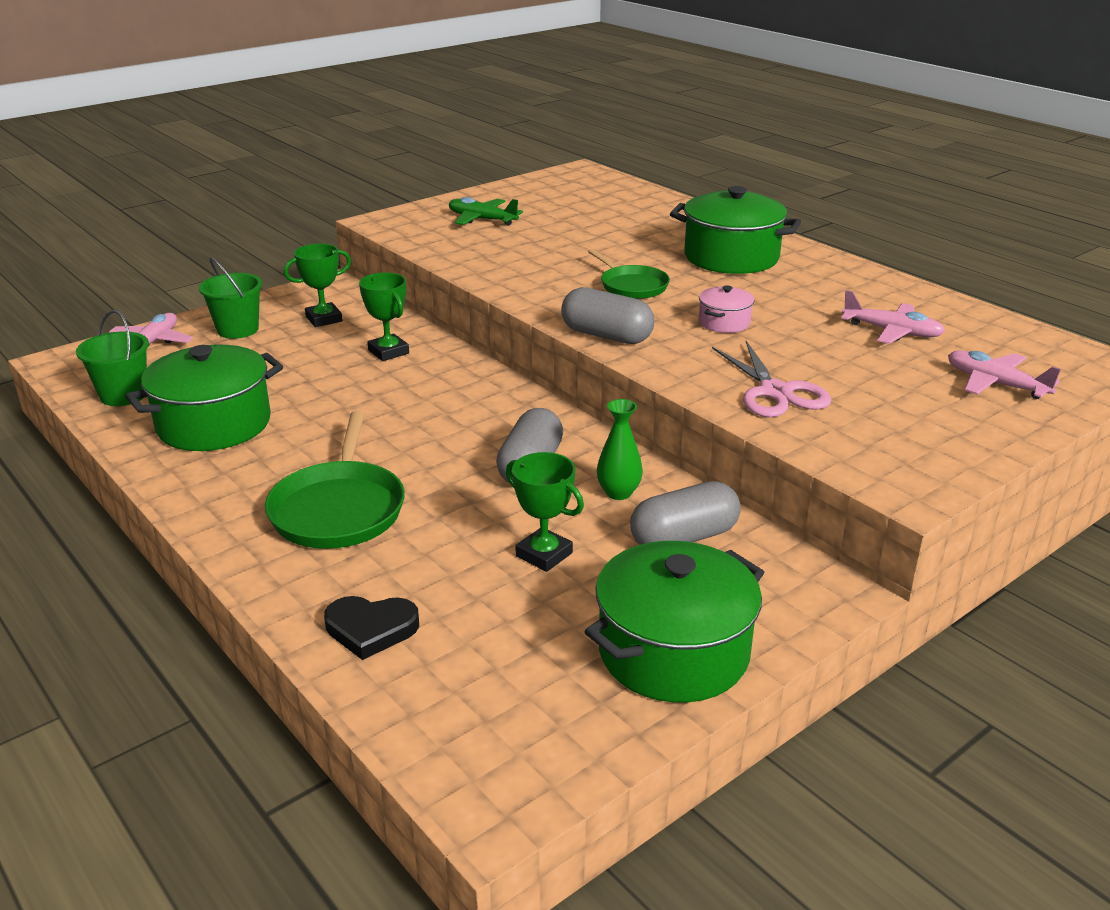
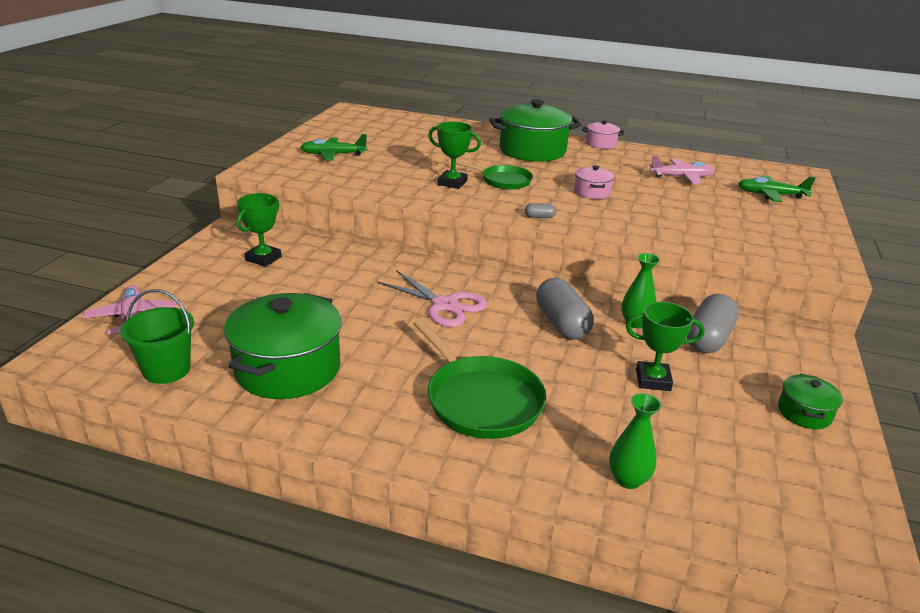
camera: 35 degrees left, 0 degrees up
(238, 329) = (199, 285): green bucket -> none
(371, 629) = (628, 479): black heart -> green vase
(388, 352) = (350, 271): green trophy -> green trophy (452, 183)
(606, 336) = (539, 217): grey capsule -> grey capsule, size x0.43
(673, 652) = (804, 413): green pot -> green pot, size x0.48
(775, 392) = (683, 228): pink scissors -> pink scissors (445, 305)
(846, 266) = (601, 144): none -> pink pot
(995, 384) = (770, 195): pink plane -> green plane

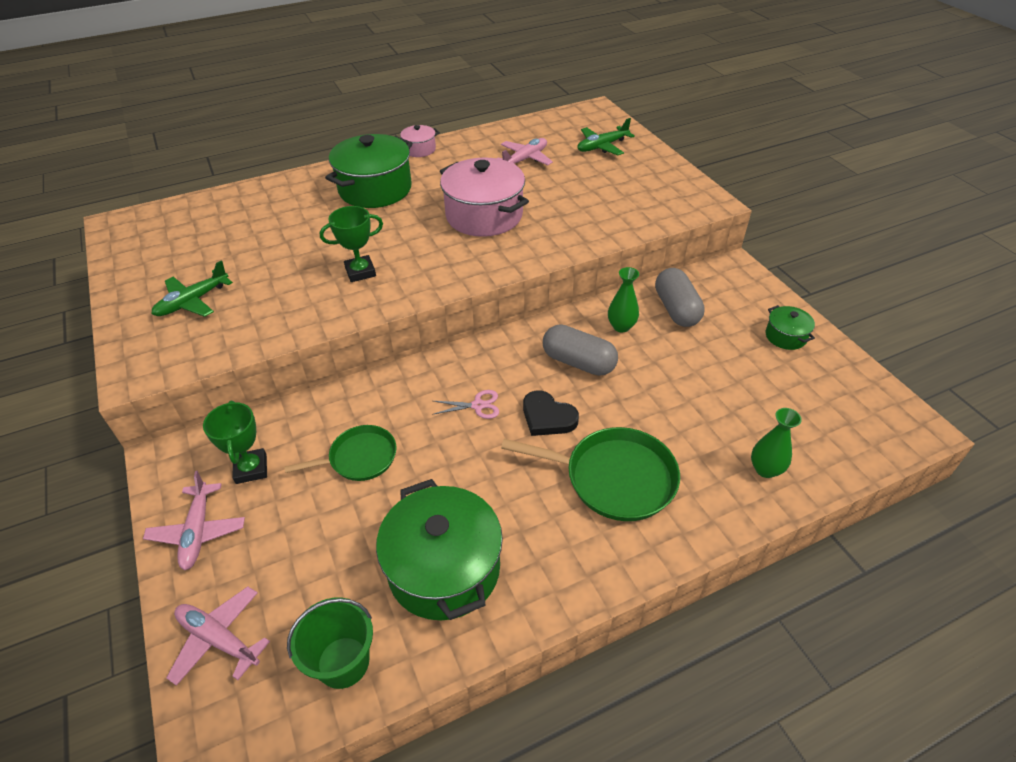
camera: 40 degrees left, 15 degrees up
(196, 269) = (198, 532): none -> pink plane
(445, 305) = (478, 405): pink scissors -> pink scissors, size x0.56
(485, 339) = (547, 417): none -> black heart
(503, 181) = (400, 243): green pan -> green pan (359, 458)
(539, 217) = (482, 270): grey capsule -> none
(592, 192) = (484, 216): pink pot -> pink pot, size x2.08
(653, 380) = (687, 372): green trophy -> none

